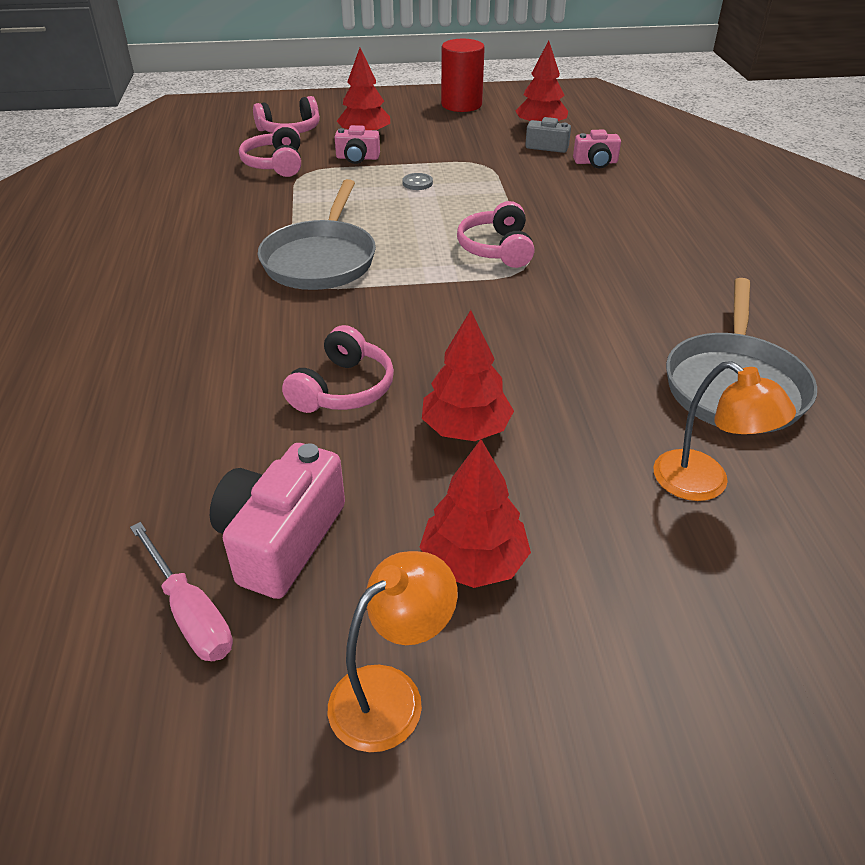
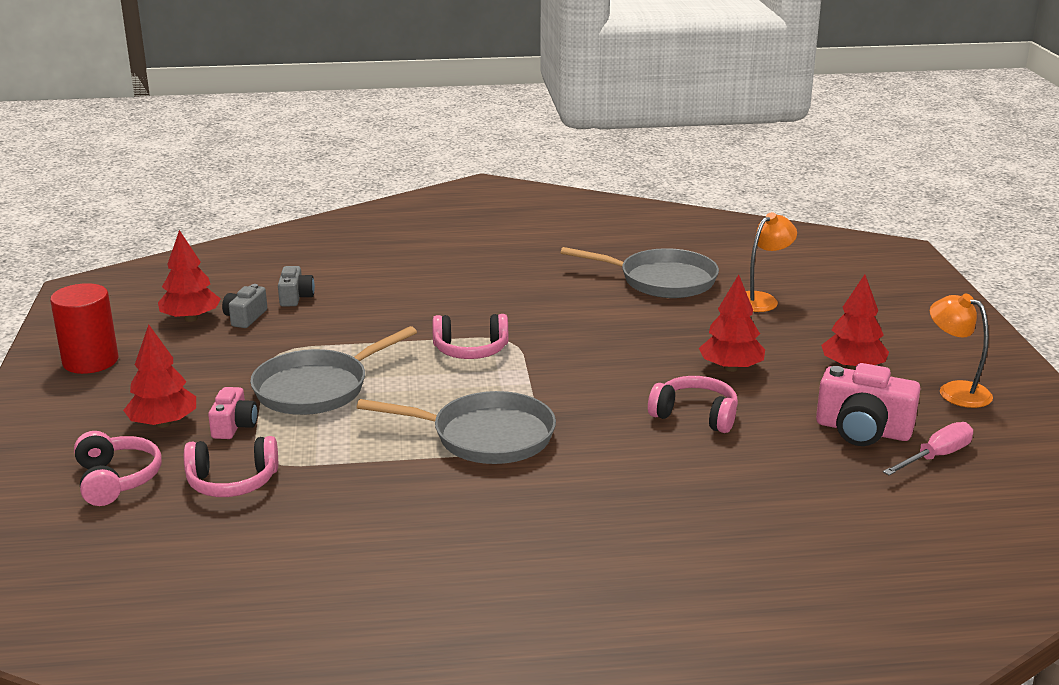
camera: 90 degrees left, 15 degrees down
(417, 183) = (317, 388): grey button -> grey pan
(595, 162) = (295, 297): pink camera -> grey camera

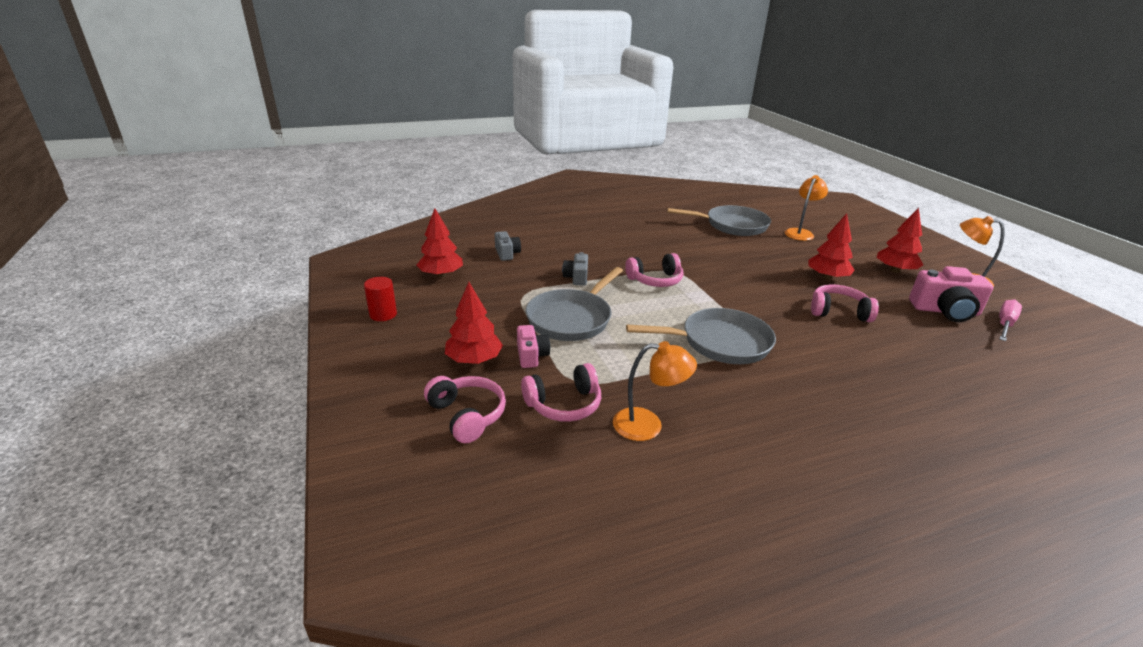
camera: 15 degrees left, 5 degrees up
(90, 361) = (383, 314): red cylinder -> red cylinder, size x0.63
(245, 317) = (481, 271): grey camera -> grey camera (576, 277)
(312, 515) = (648, 425): none -> orange lamp

